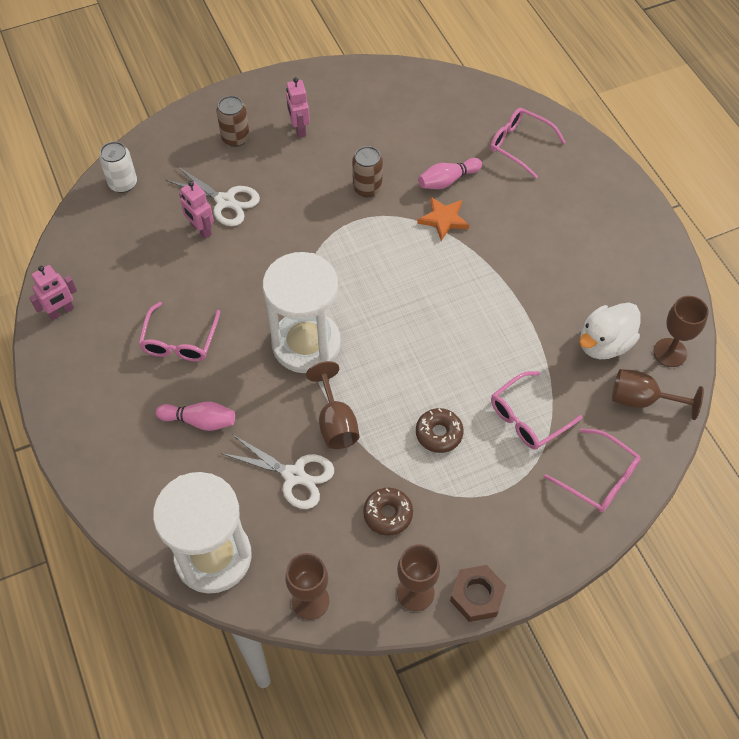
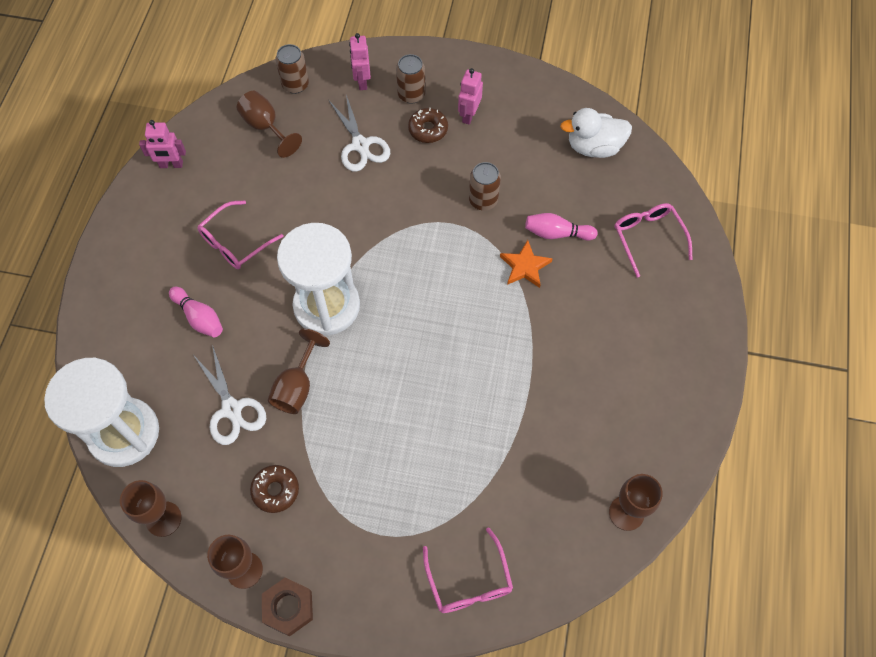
camera: 35 degrees right, 5 degrees up
(123, 183) = (295, 85): white can -> brown can
(201, 230) = (323, 158): pink robot -> pink robot (362, 81)
(439, 433) = (369, 451): brown donut -> brown donut (428, 129)
(528, 417) = (453, 487): pink glasses -> none
(604, 344) = (573, 466): white duck -> white duck (594, 147)
(642, 400) = (564, 539): brown goblet -> brown goblet (266, 127)

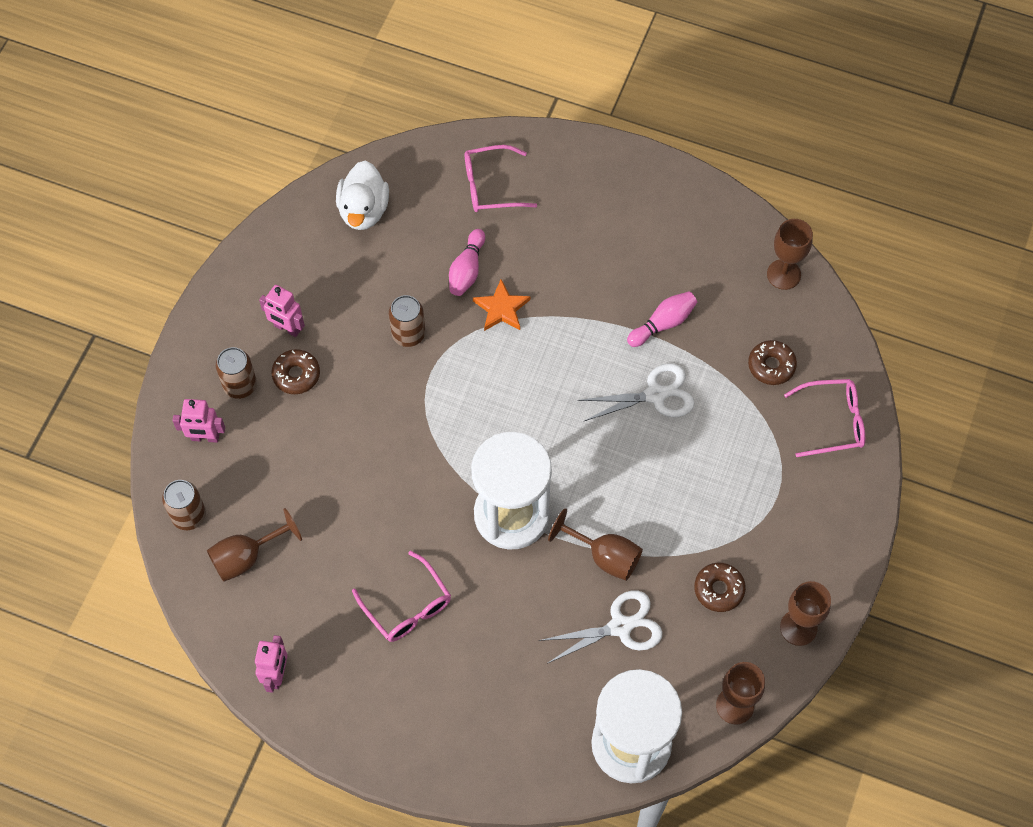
camera: 80 degrees left, 0 degrees up
(199, 317) = (500, 654): pink bowling pin -> pink bowling pin (663, 324)
(288, 608) = (841, 589): brown nut -> none
(360, 145) = (301, 451): white scissors -> white scissors (655, 395)
(519, 512) = (771, 366): none -> brown donut

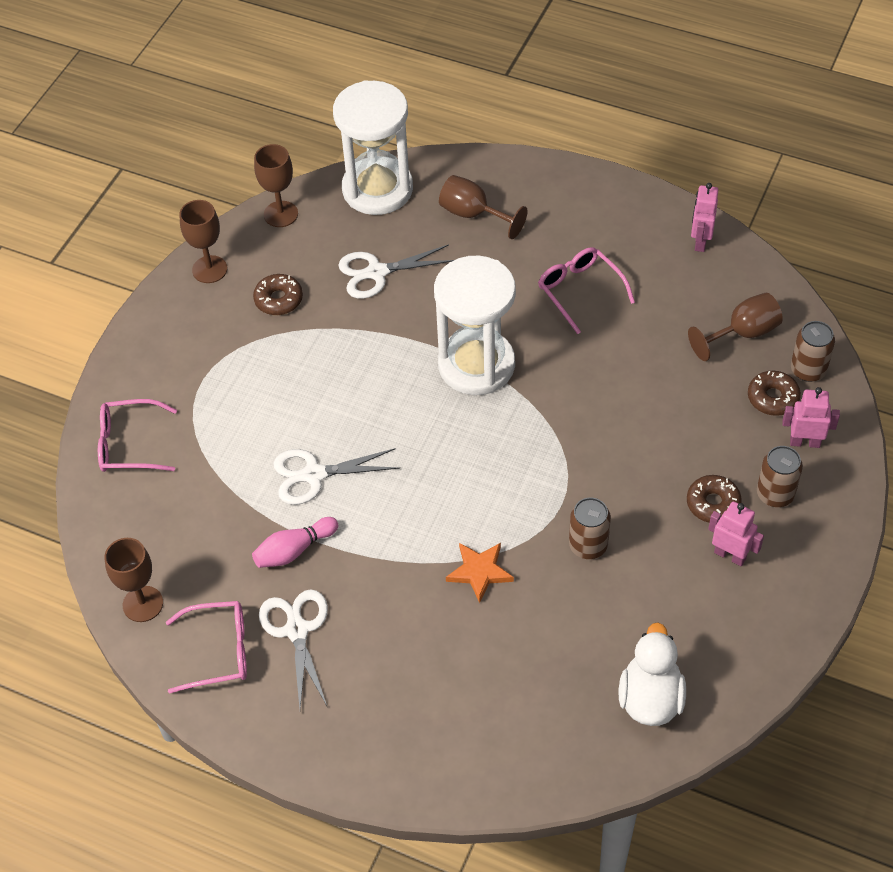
camera: 175 degrees left, 10 degrees down
(467, 270) = (519, 619): pink bowling pin -> none
(491, 186) = (487, 727): pink glasses -> pink glasses (218, 651)
(604, 556) = (386, 328): brown goblet -> brown goblet (473, 214)
(650, 256) = (297, 630): none -> white scissors
(771, 366) = (181, 502): brown donut -> brown donut (772, 398)

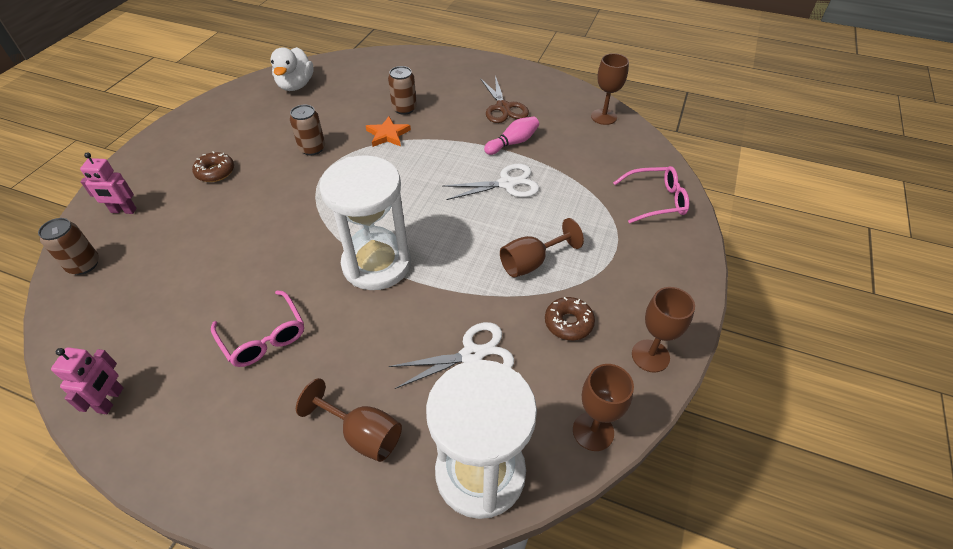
camera: 175 degrees right, 5 degrees down
(218, 651) = (549, 98): pink glasses -> none
(297, 630) = (503, 107): white scissors -> brown scissors
(730, 555) = (218, 145): pink robot -> none
(742, 333) = (123, 296): brown goblet -> brown goblet (531, 262)
(772, 398) = (129, 242): brown donut -> none
(775, 494) = (167, 178): brown can -> brown can (404, 108)

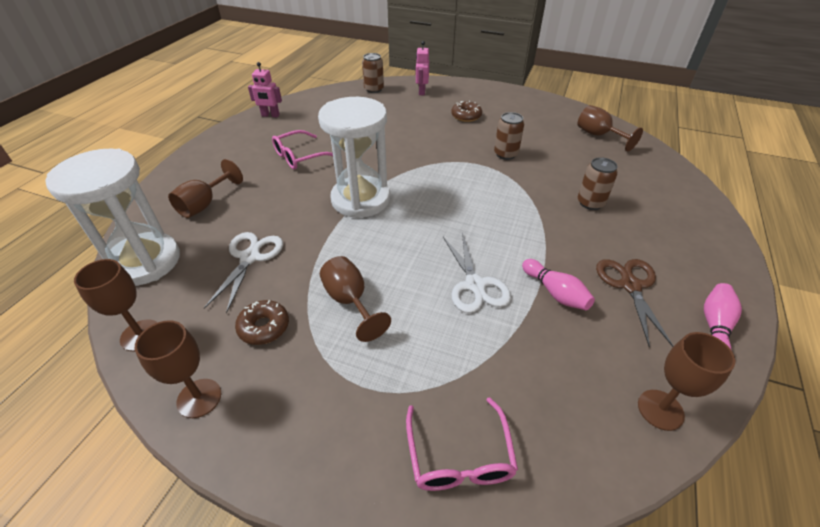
camera: 90 degrees right, 5 degrees down
(296, 85) = (598, 136): white duck -> brown goblet
(388, 135) = (540, 194): orange star -> none
(472, 355) = (250, 257): white scissors -> white scissors turned 150 degrees counterclockwise
(503, 107) = (630, 285): brown scissors -> brown scissors turned 105 degrees clockwise
(538, 83) = (714, 326): none -> pink bowling pin

